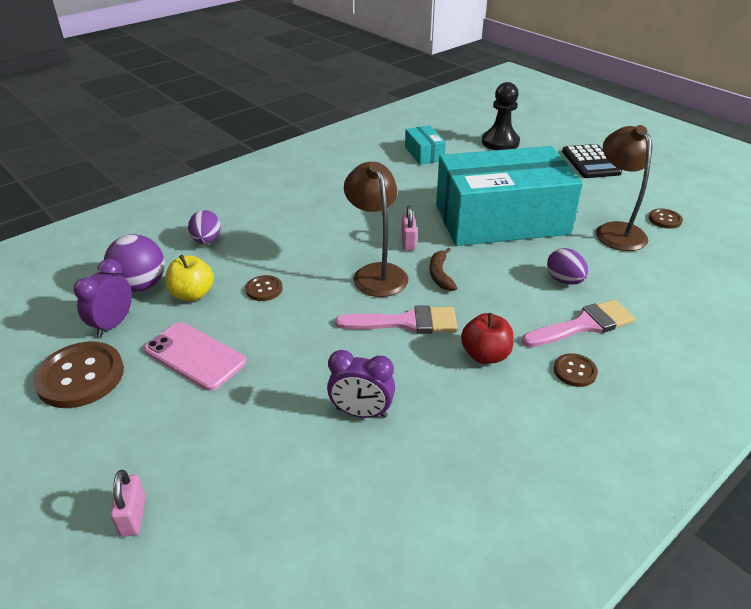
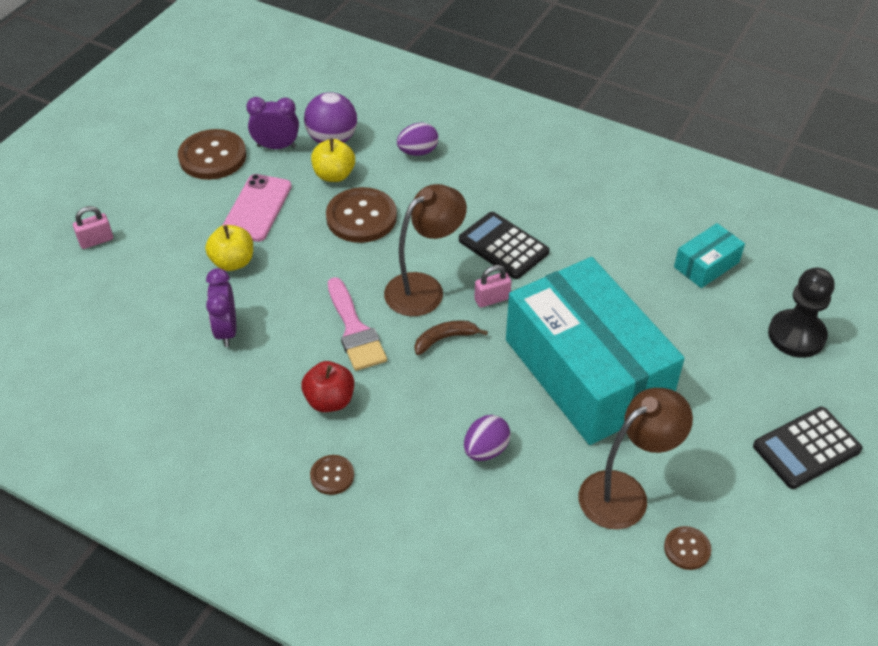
camera: 70 degrees right, 10 degrees up
(263, 389) = (233, 262): none -> yellow apple
(264, 289) = (361, 217): brown button -> brown button, size x1.96
(353, 224) = (503, 246): none -> black calculator
(583, 325) = (410, 476): pink brush -> none

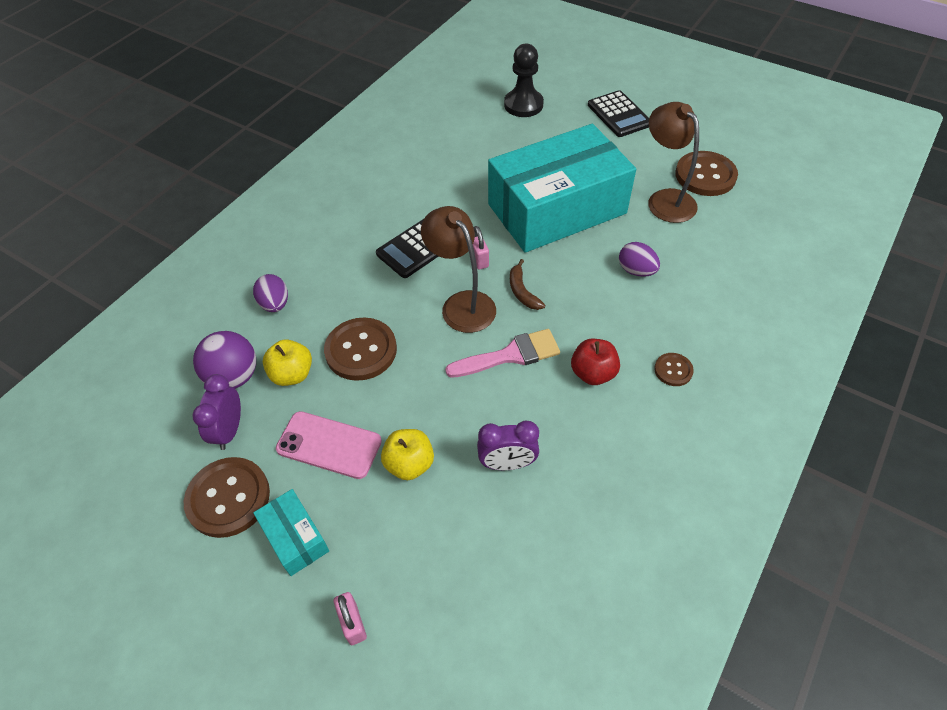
camera: 85 degrees left, 5 degrees up
(687, 549) = (705, 175): brown button -> brown button, size x1.96
(706, 264) = (452, 136): turquoise box -> turquoise box (295, 538)

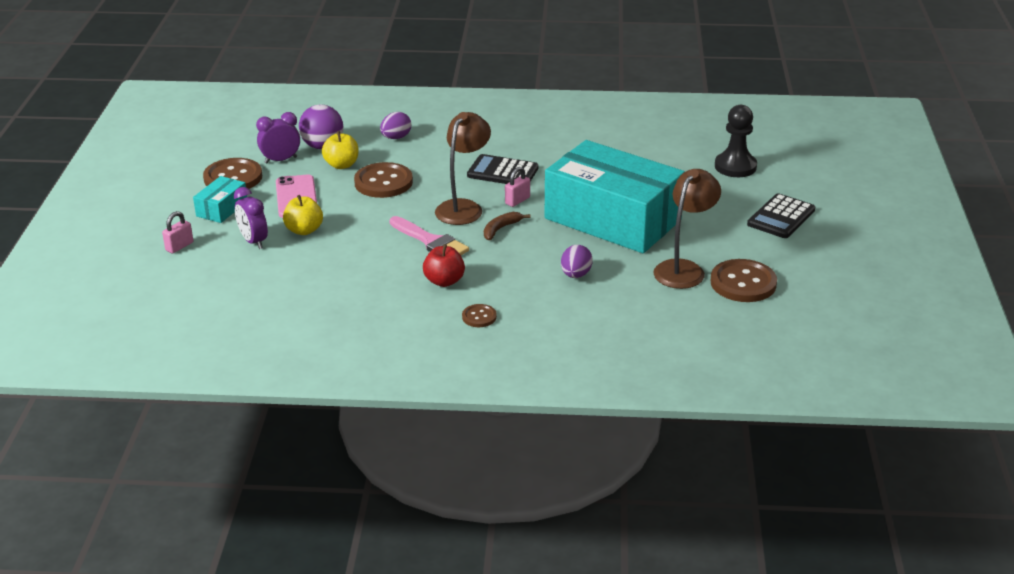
camera: 60 degrees right, 20 degrees down
(507, 463) = (333, 267): purple clock -> purple clock (253, 241)

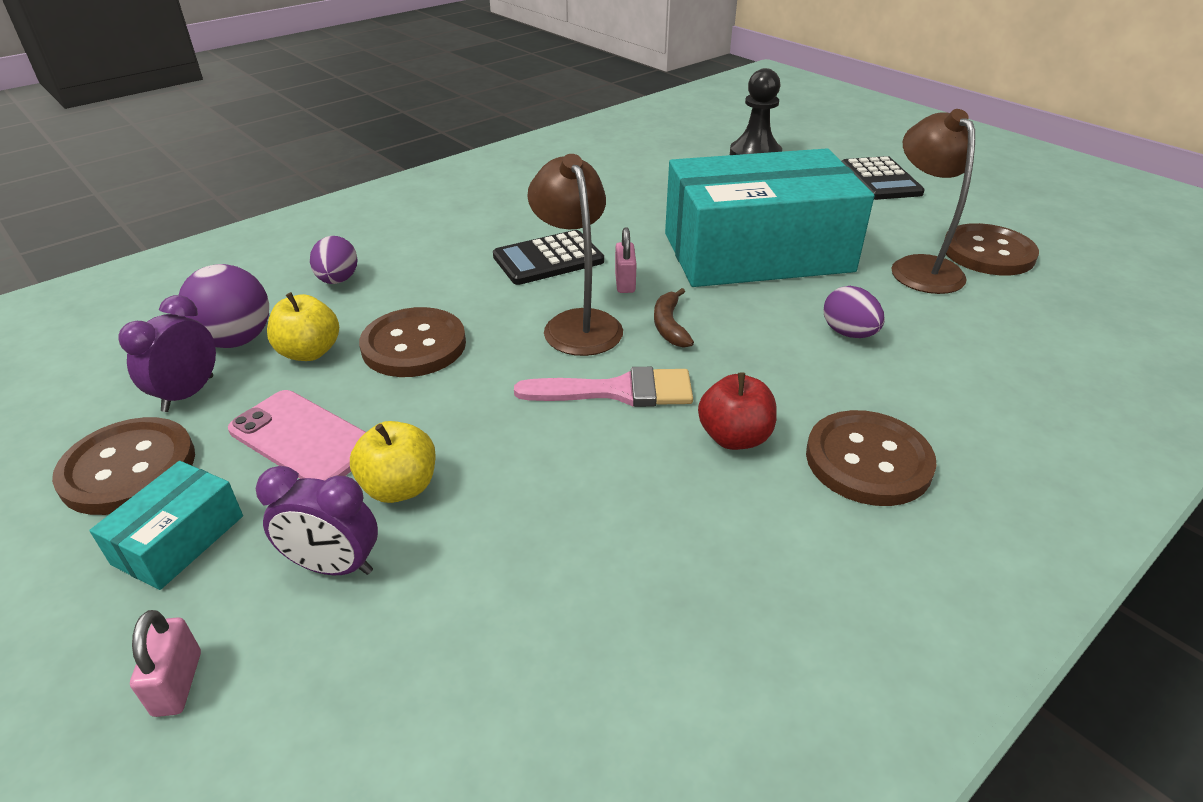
camera: 45 degrees left, 5 degrees up
(222, 209) = (179, 540): turquoise box -> turquoise box turned 45 degrees clockwise
(479, 317) = (868, 461): brown button -> brown button, size x1.96

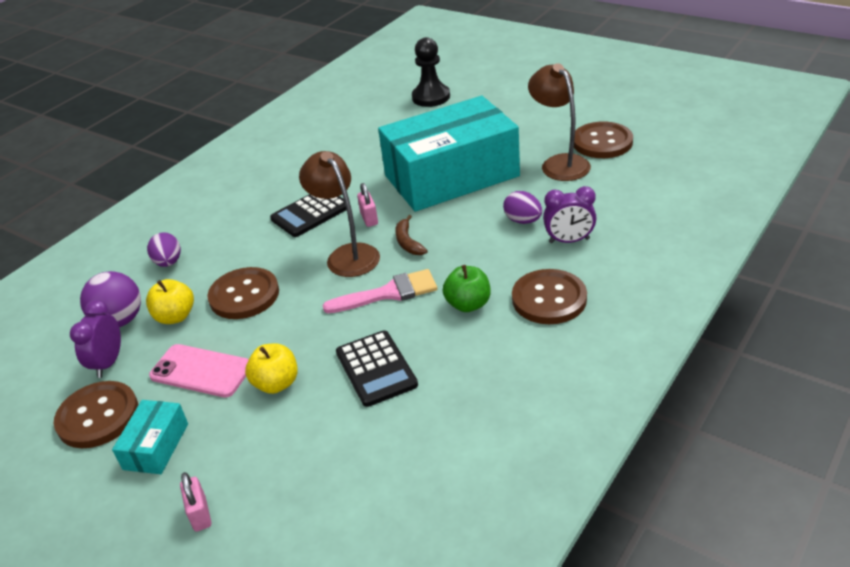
camera: 10 degrees left, 0 degrees up
(334, 566) = (258, 435): purple clock -> purple clock (569, 241)
(734, 437) = (468, 304): red apple -> green apple
(880, 180) = (523, 99): black calculator -> black calculator (376, 369)

